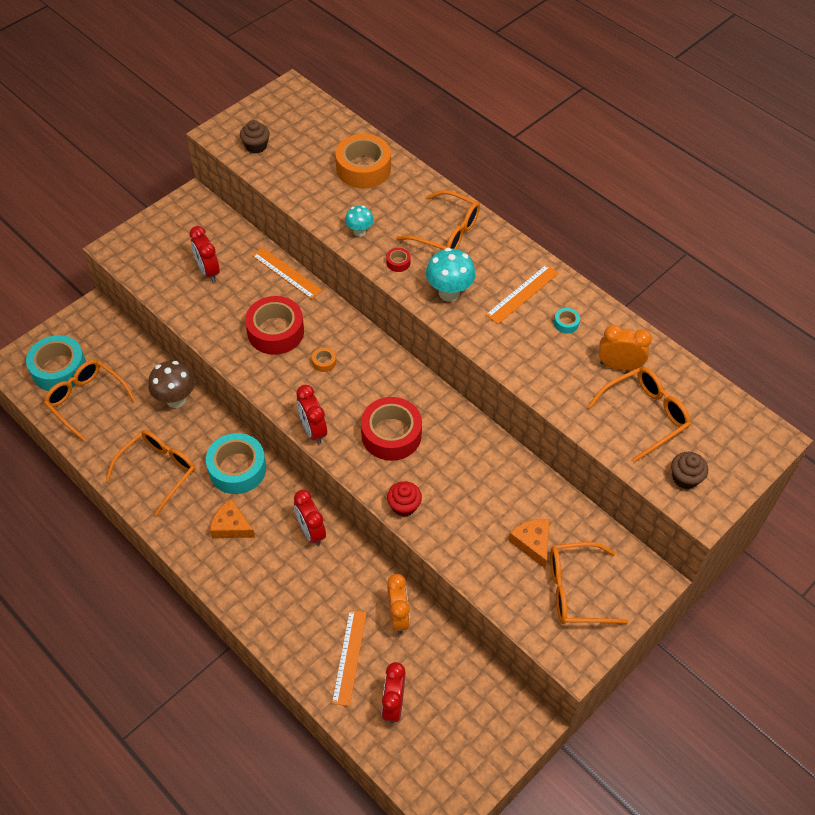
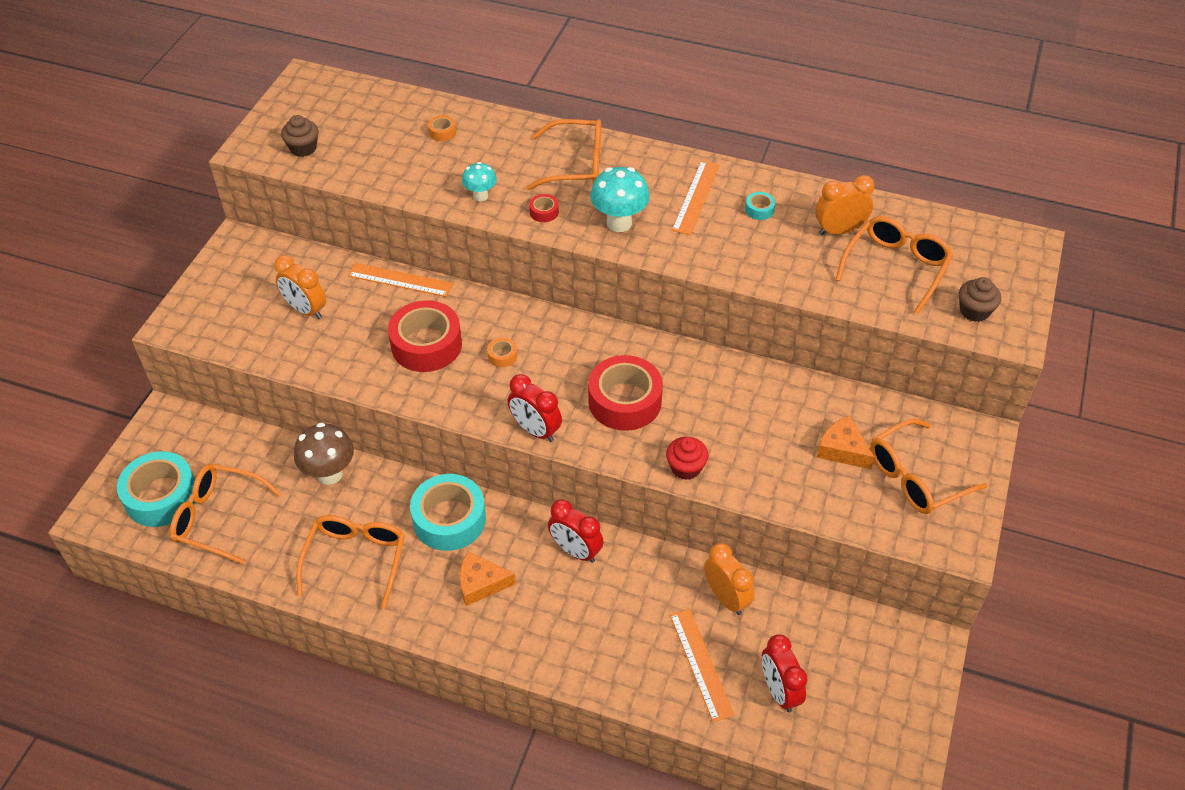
camera: 25 degrees left, 5 degrees down
(208, 271) = (306, 310): red clock -> orange clock
(363, 168) = (442, 132): orange tape -> orange tape, size x0.41

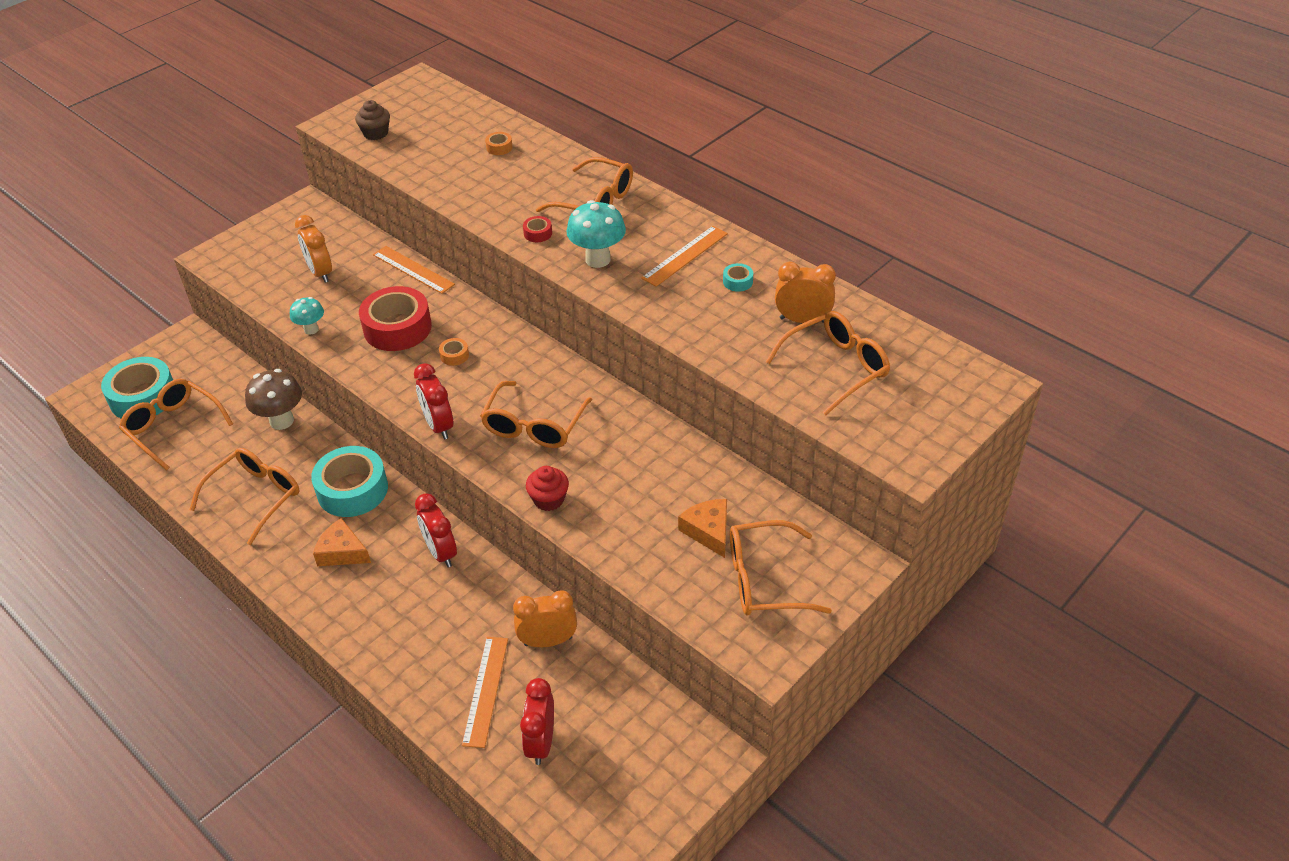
camera: 25 degrees right, 5 degrees down
(480, 196) = (493, 206): turquoise mushroom -> turquoise mushroom (311, 329)
(624, 401) = (534, 425): red tape -> orange glasses
(726, 598) = (548, 641): orange clock -> orange clock turned 90 degrees counterclockwise
(974, 311) = (888, 429): brown cupcake -> none

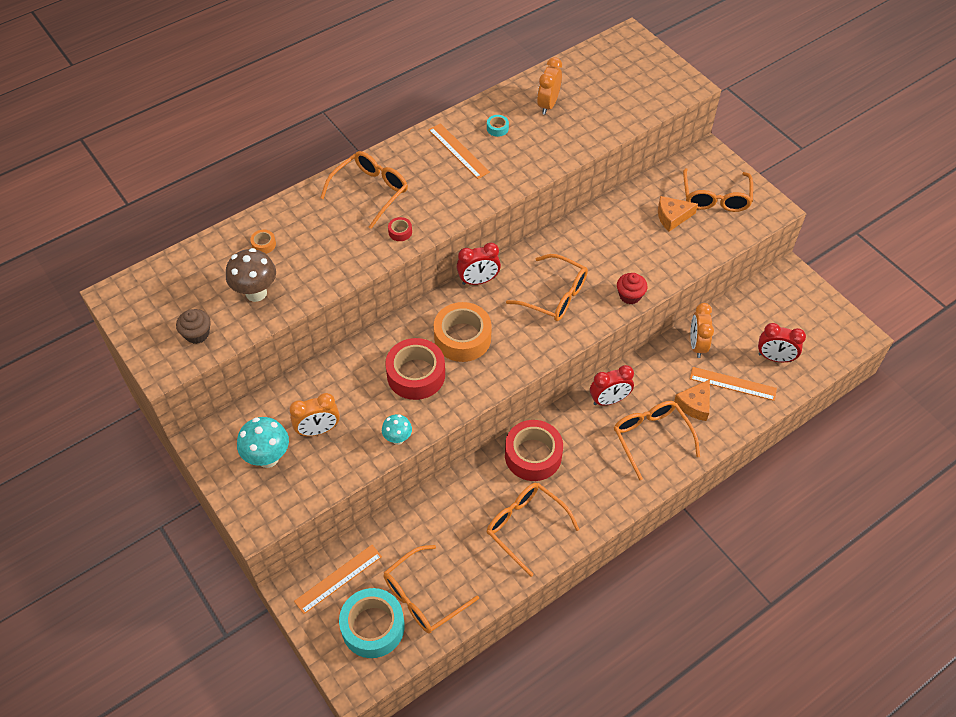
camera: 80 degrees left, 10 degrees up
(282, 421) = (439, 507): brown mushroom -> brown mushroom (256, 293)
(342, 552) = (597, 464): orange cheese -> orange cheese (694, 404)
(352, 490) = (533, 455): turquoise tape -> red tape
(413, 269) = (339, 359): orange ruler -> orange ruler (338, 578)
(438, 426) = (541, 354): red clock -> red clock (478, 281)
(454, 355) = (462, 338): orange tape -> orange tape, size x2.42
(598, 259) = (446, 200): turquoise mushroom -> turquoise mushroom (268, 458)
(835, 368) = (599, 99): orange glasses -> orange glasses (651, 438)

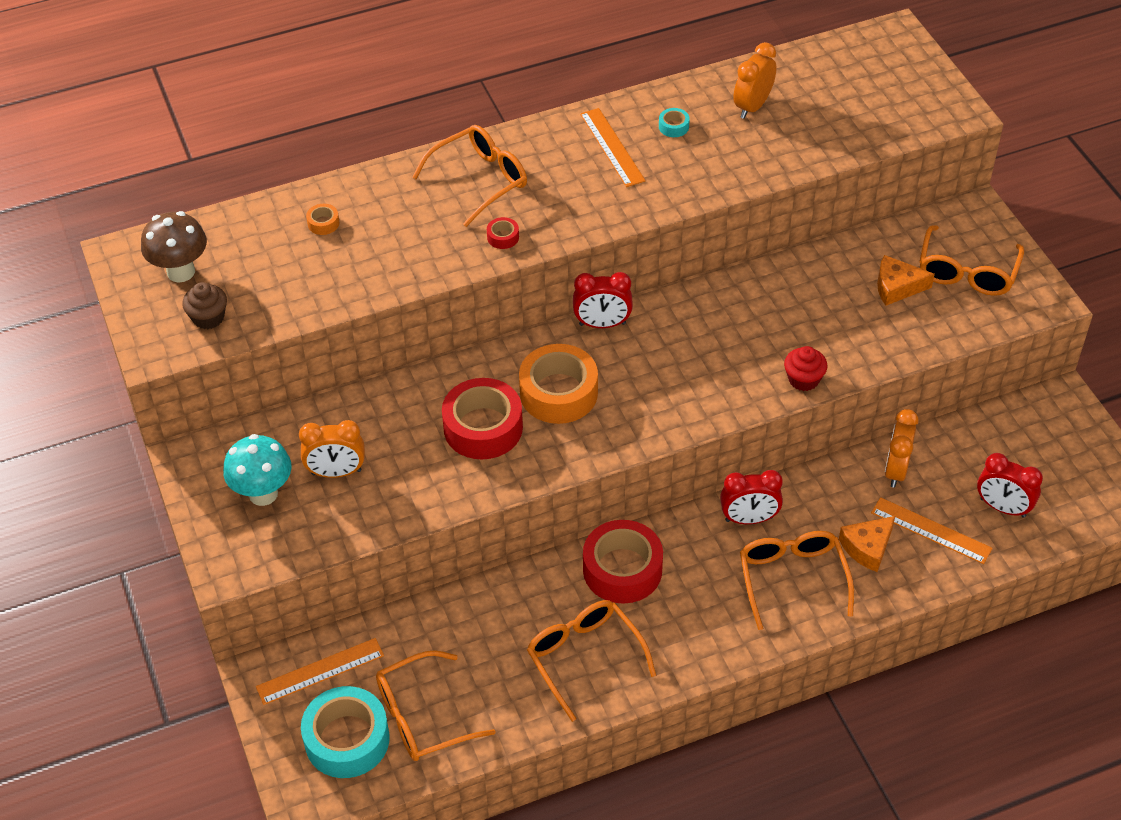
camera: 15 degrees right, 5 degrees down
(256, 293) = (296, 281): brown mushroom -> brown mushroom (181, 272)
(398, 438) = (435, 502): turquoise mushroom -> none
(554, 295) = (699, 361): orange glasses -> none

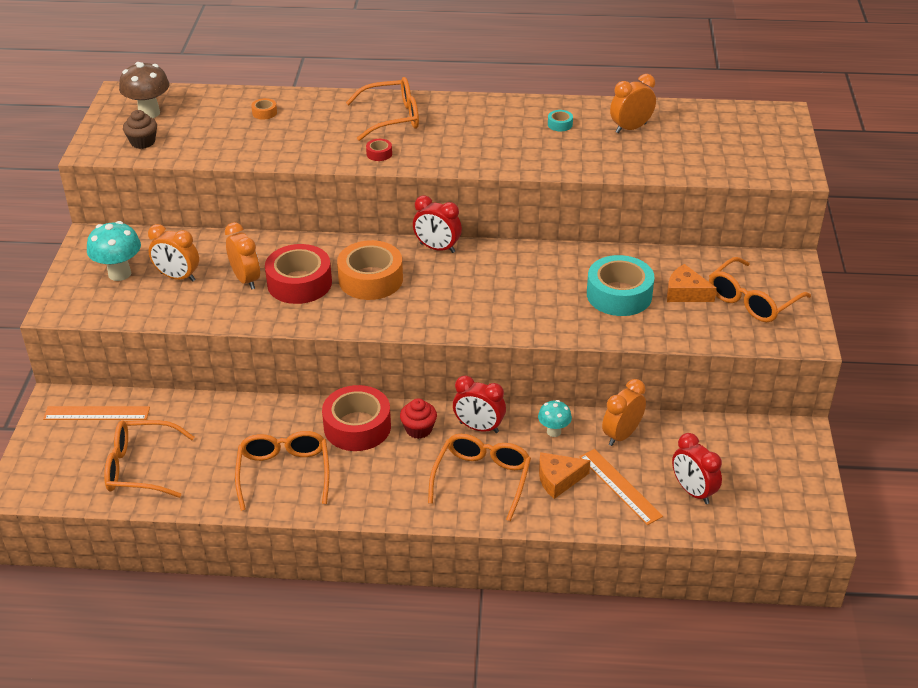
camera: 25 degrees right, 10 degrees down
(347, 739) = (78, 462): turquoise tape -> turquoise tape (619, 295)
(418, 446) = (246, 279): none -> orange clock
(612, 147) = (504, 124): orange ruler -> none
(803, 379) = (562, 329): red cupcake -> red cupcake (418, 429)
(827, 493) = (554, 431): none -> turquoise mushroom

